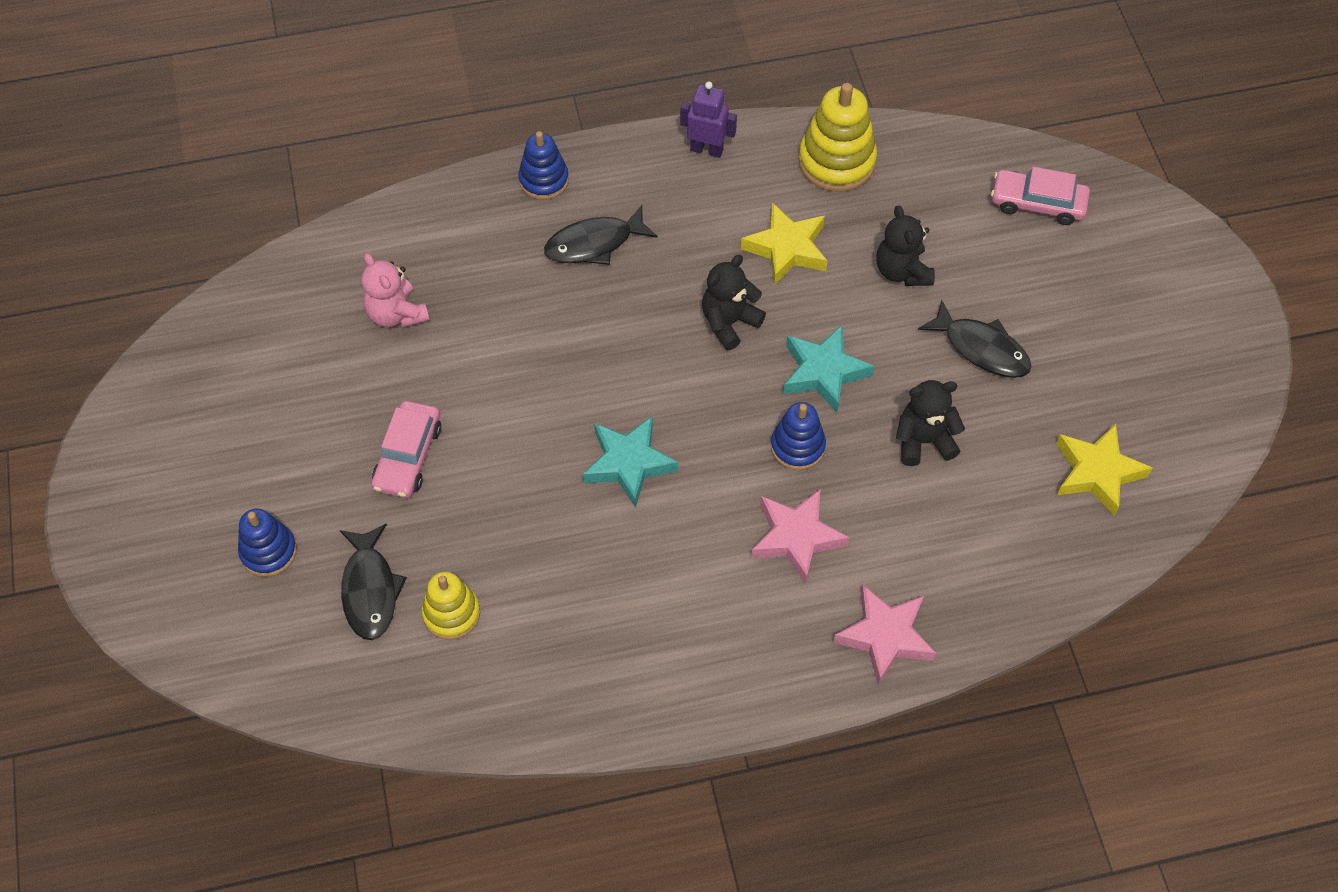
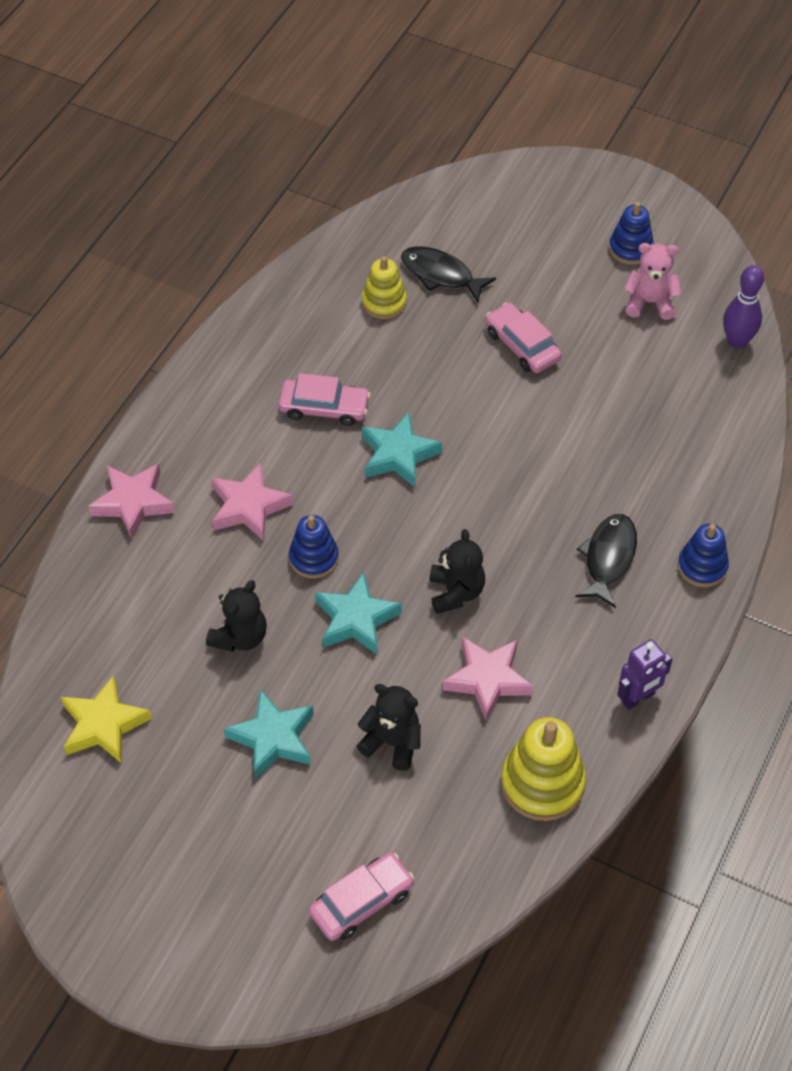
camera: 130 degrees right, 5 degrees down
(259, 295) = (737, 341): none -> purple bowling pin
(268, 551) = (517, 244): blue stacking toy -> blue stacking toy (630, 249)
(396, 314) = (650, 405): pink teddy bear -> pink teddy bear (650, 303)
(631, 564) = (324, 408): none -> pink car
(787, 248) = (488, 680): yellow star -> pink star
(981, 349) = (273, 738): black fish -> turquoise star

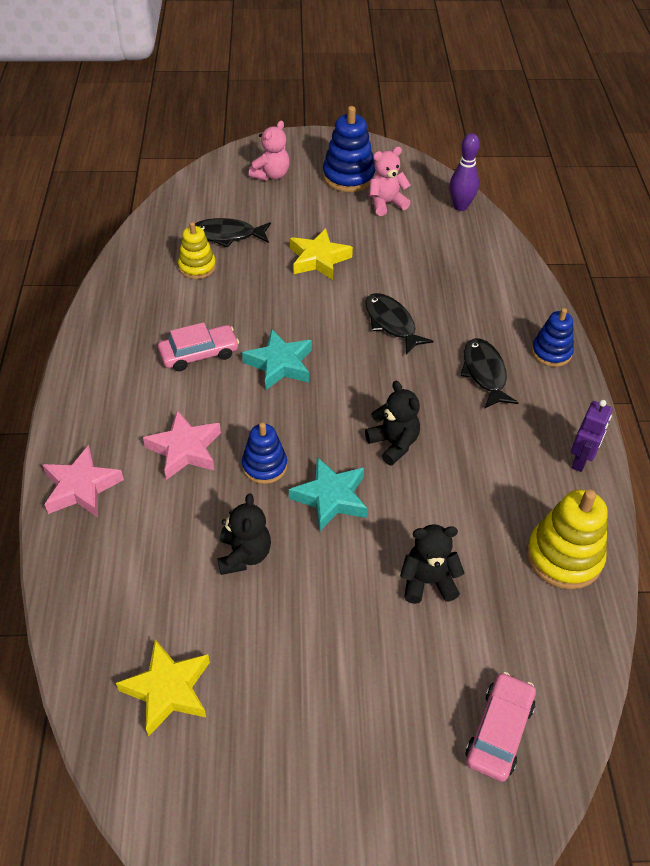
camera: 30 degrees left, 5 degrees down
(273, 738) = (328, 626): turquoise star -> none
(488, 680) = (465, 497): pink star -> none
(522, 345) = (318, 259): pink car -> yellow star
(540, 212) = (271, 175): none -> pink teddy bear
(549, 457) = (391, 323): none -> black fish
(630, 249) = (348, 177): blue stacking toy -> blue stacking toy, size x1.56

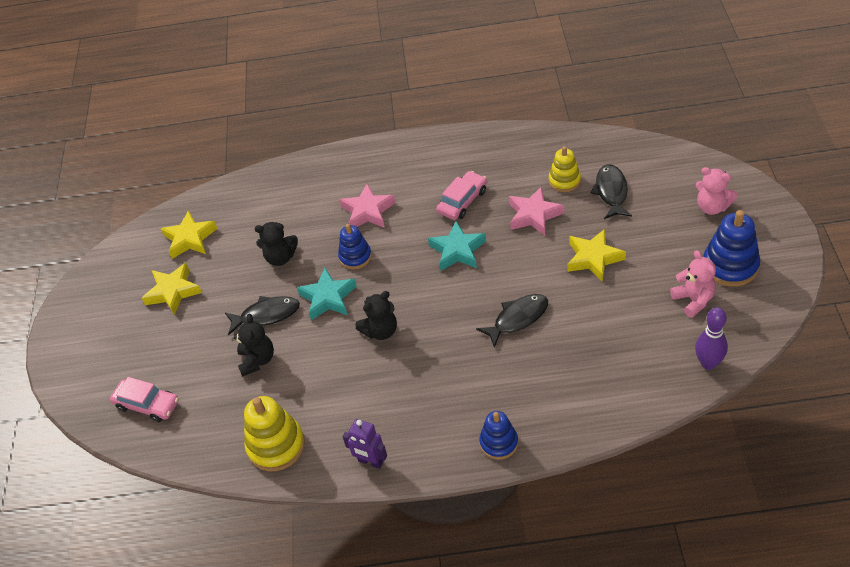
camera: 95 degrees right, 0 degrees up
(81, 487) = (333, 167): pink star -> pink star (534, 215)
(199, 354) = (462, 201): pink car -> pink car turned 120 degrees counterclockwise
(280, 709) = (173, 292): none -> yellow star
(484, 373) = (465, 390): black fish -> black fish (267, 315)

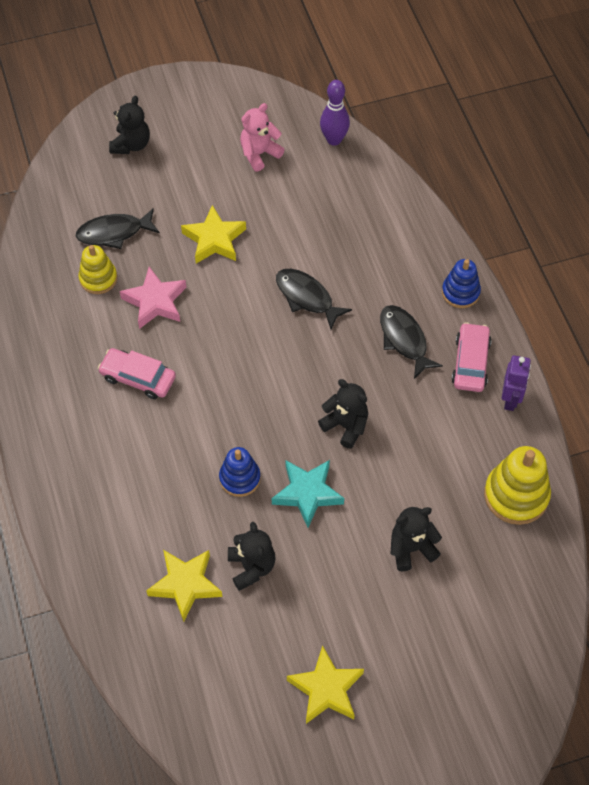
camera: 110 degrees left, 10 degrees up
(147, 404) = (499, 657): pink car -> pink car (470, 362)
(190, 238) = (232, 699): yellow star -> yellow star (185, 585)
(267, 315) = (344, 557): black fish -> black fish (404, 340)
(368, 211) = (163, 481): pink star -> none
(457, 250) = (217, 369): turquoise star -> none
(712, 207) = (131, 144): pink teddy bear -> black teddy bear
(730, 266) = (211, 128): blue stacking toy -> none

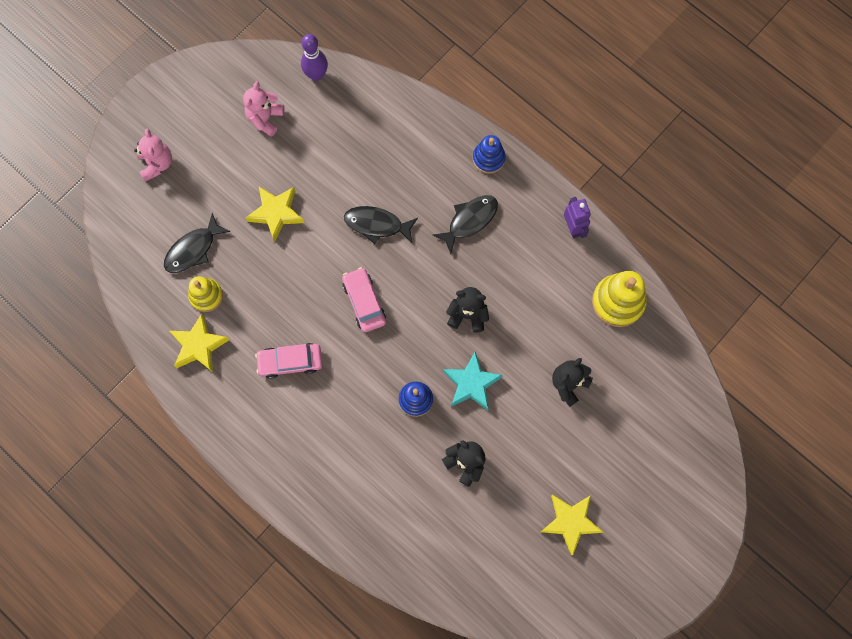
camera: 30 degrees left, 15 degrees up
(131, 144) = (157, 164): black teddy bear -> pink teddy bear
(155, 301) = (263, 291): pink star -> none
(185, 585) = (427, 503): yellow star -> yellow star (199, 346)
(404, 340) = (470, 221): black fish -> black fish turned 105 degrees clockwise
(470, 362) = (528, 213): pink car -> pink car (364, 302)

